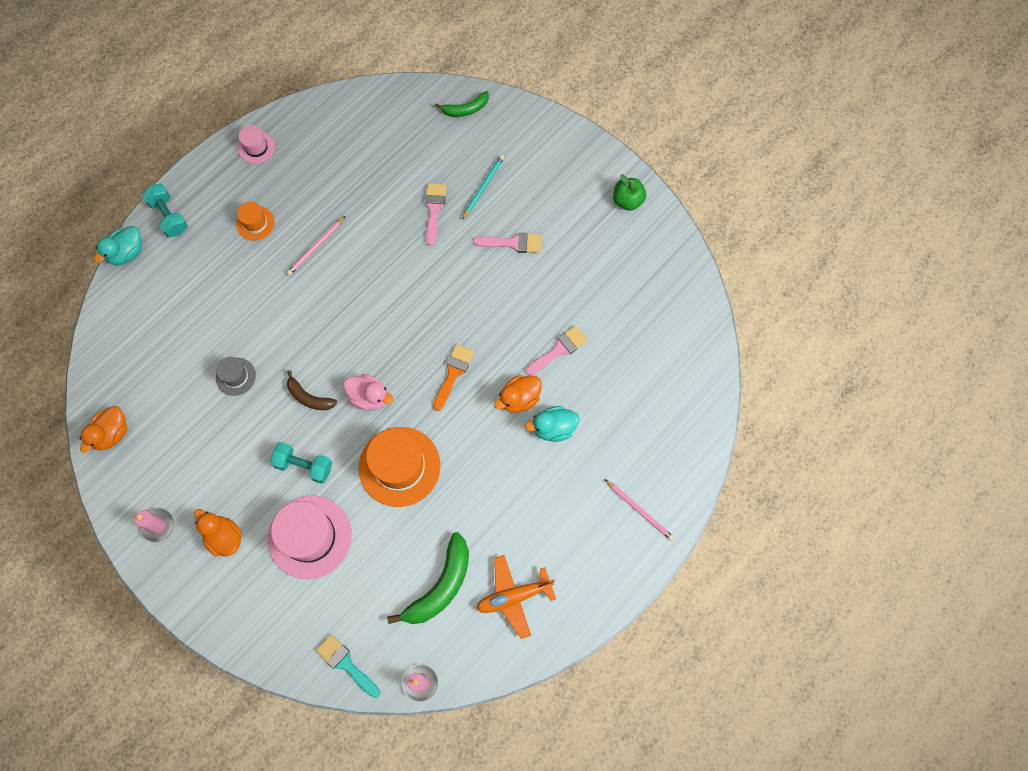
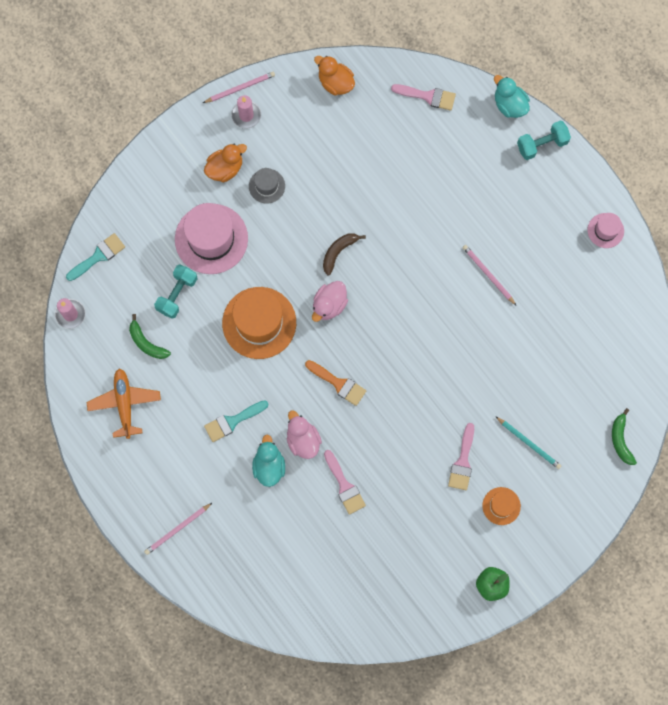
camera: 100 degrees right, 5 degrees up
(124, 538) = (240, 88): none -> pink pencil
(235, 376) = (370, 190): grey hat -> grey hat (267, 186)
(255, 223) = (522, 222): orange hat -> orange hat (501, 506)
(304, 465) = (275, 241): turquoise dumbbell -> turquoise dumbbell (177, 294)
(434, 209) = (511, 391): pink brush -> pink brush (428, 96)
(440, 586) = (146, 343): green banana -> green banana, size x0.58
(513, 474) = (232, 421): none -> turquoise brush
(519, 398) = (303, 440): orange duck -> pink duck

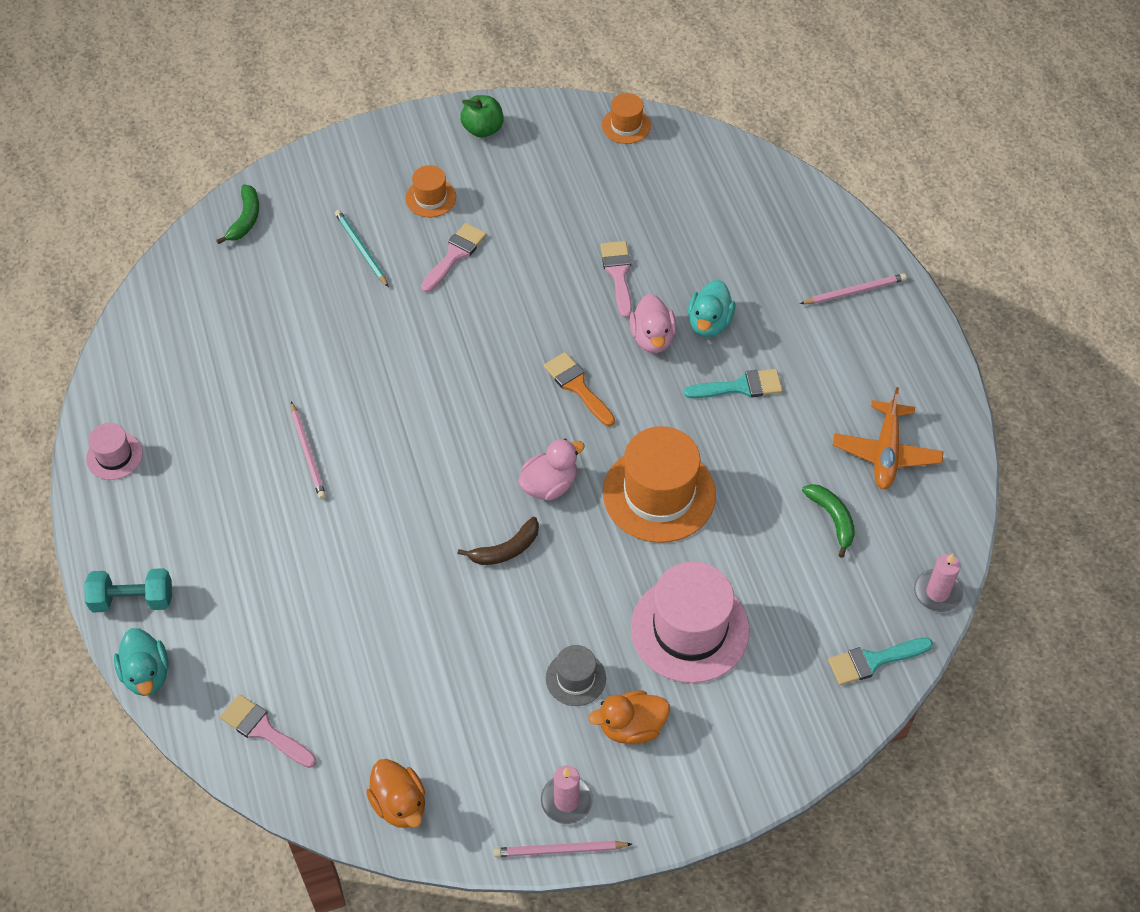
camera: 160 degrees left, 20 degrees down
(177, 294) = (767, 568): turquoise dumbbell -> none
(387, 627) = (626, 125): none -> orange hat

